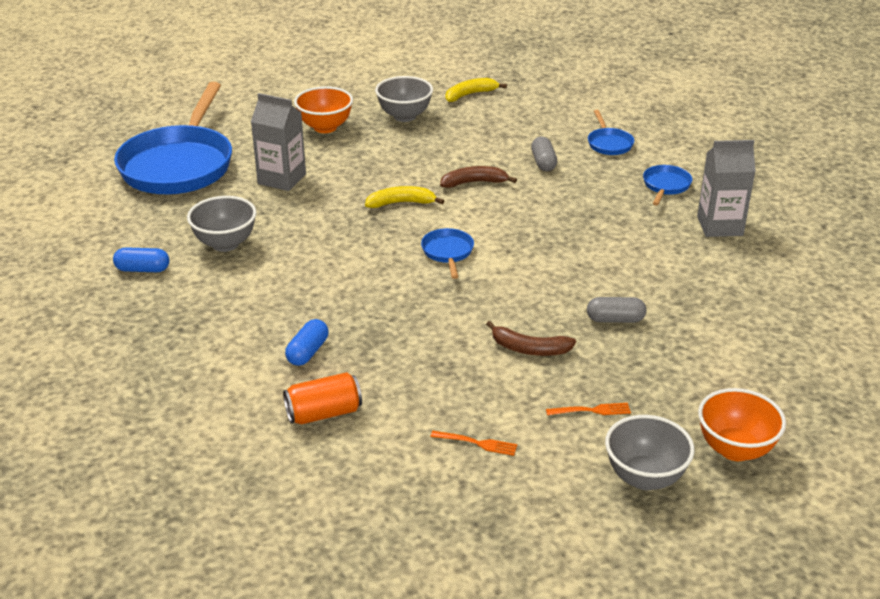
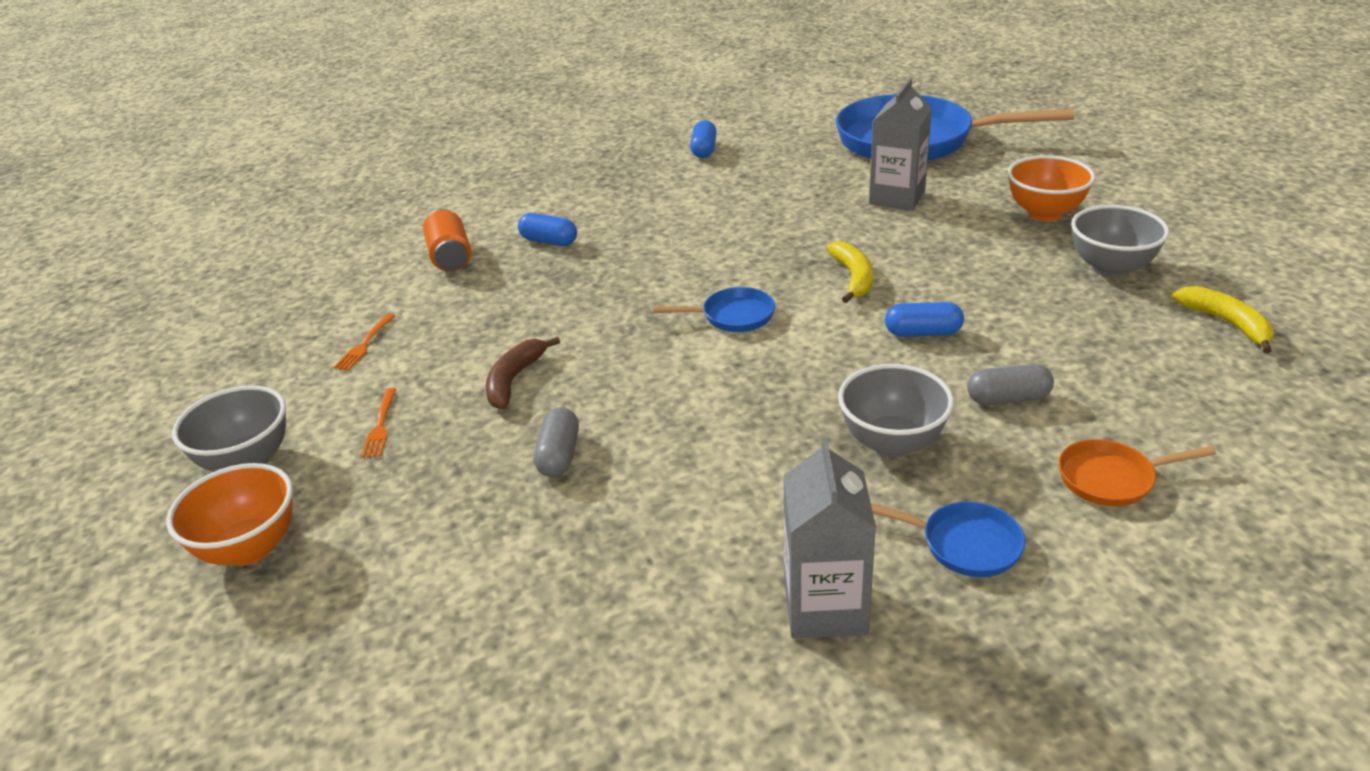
camera: 95 degrees right, 0 degrees up
(225, 244) = (750, 182): grey bowl -> grey bowl (892, 443)
(474, 182) = (923, 333): brown banana -> blue capsule
(609, 144) = (1111, 479): blue pan -> orange pan

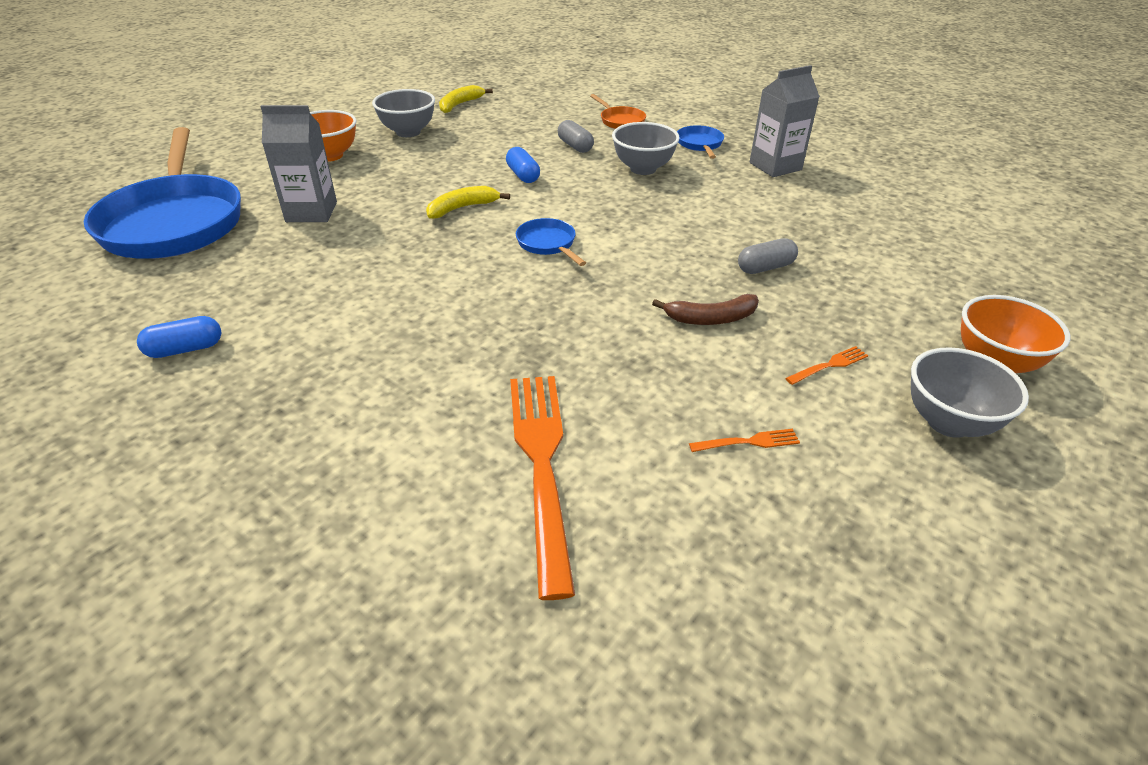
camera: 120 degrees left, 5 degrees up
(450, 257) = (542, 464): orange can -> orange fork
(549, 241) = (468, 392): blue capsule -> none

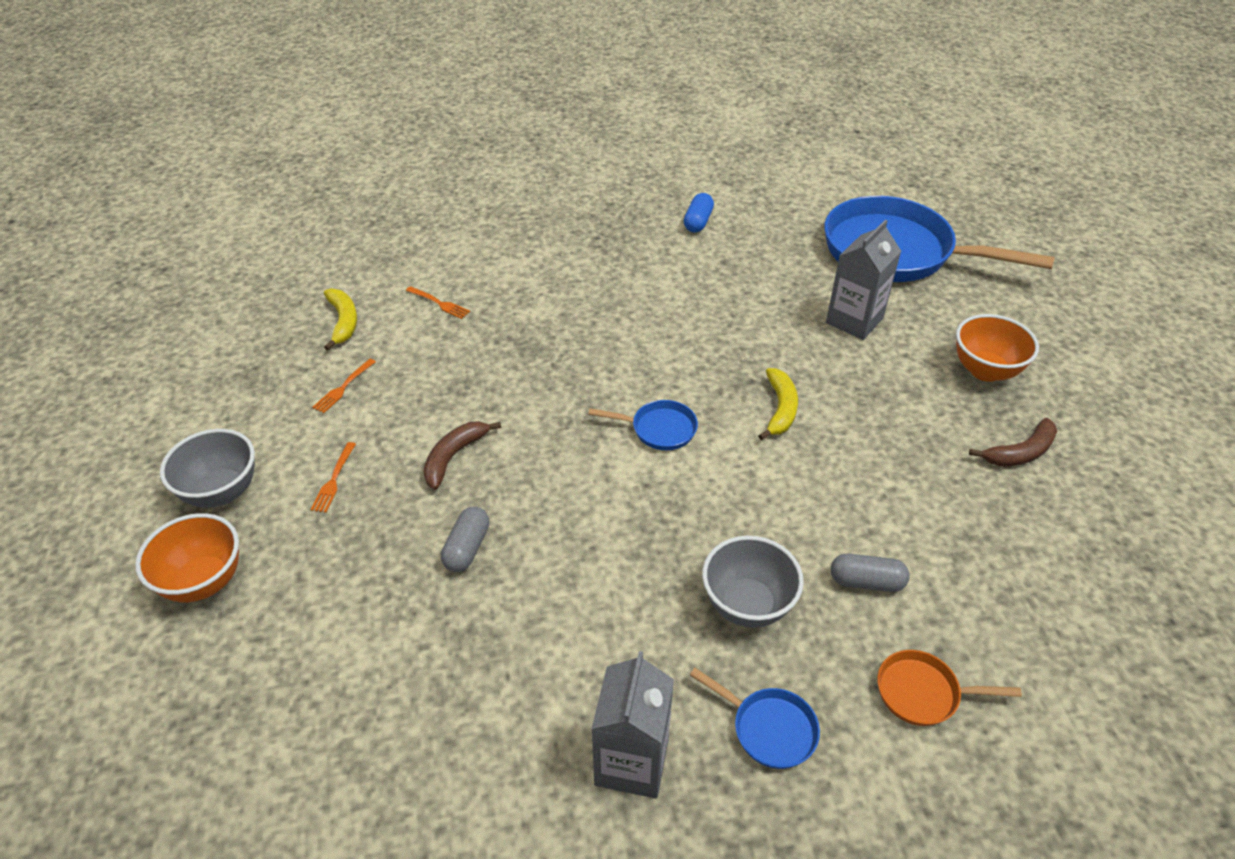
camera: 130 degrees right, 5 degrees up
(408, 132) = (1020, 452): grey bowl -> brown banana
(460, 104) = (1102, 544): yellow banana -> yellow banana (343, 322)
(523, 175) = (819, 488): blue capsule -> none
(542, 464) = (439, 303): orange fork -> orange fork, size x0.41

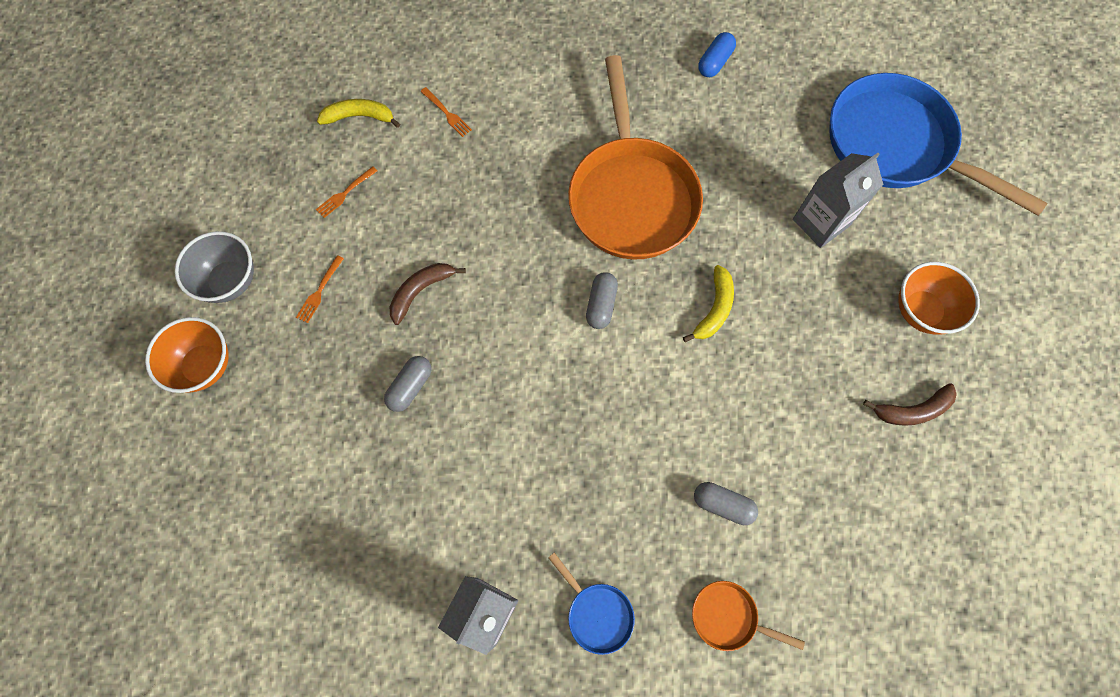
camera: 15 degrees right, 25 degrees up
(343, 322) = (359, 117): yellow banana -> yellow banana turned 90 degrees counterclockwise
(657, 334) = (631, 196): none -> orange pan
(659, 429) = (601, 305): blue pan -> grey capsule
(747, 605) = (617, 500): grey bowl -> none

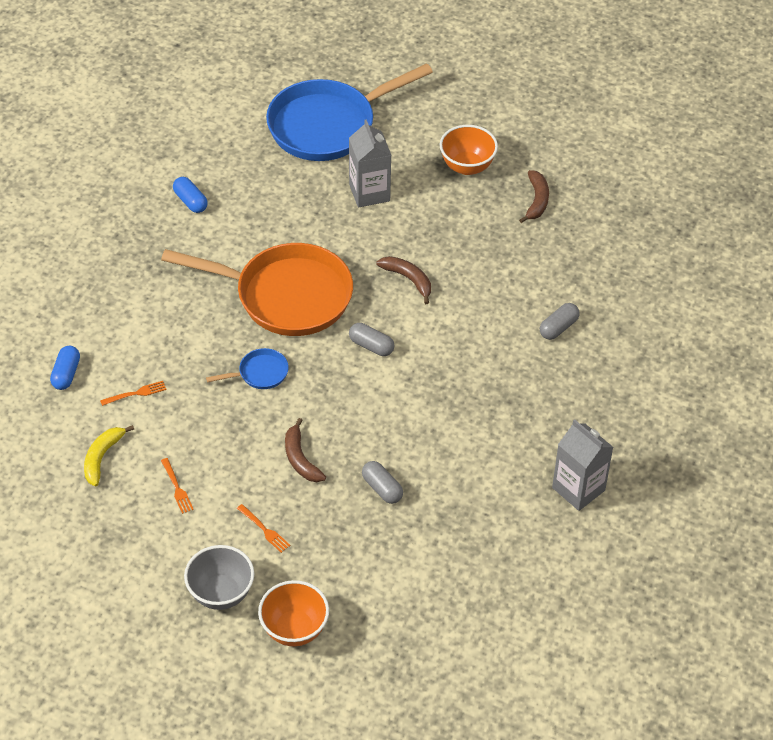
camera: 70 degrees left, 20 degrees down
(447, 48) = (66, 374): none -> blue capsule
(597, 613) = (605, 424): blue pan -> blue pan (260, 373)
(714, 309) = (408, 279): yellow banana -> brown banana
(728, 617) = (636, 352): orange pan -> none

